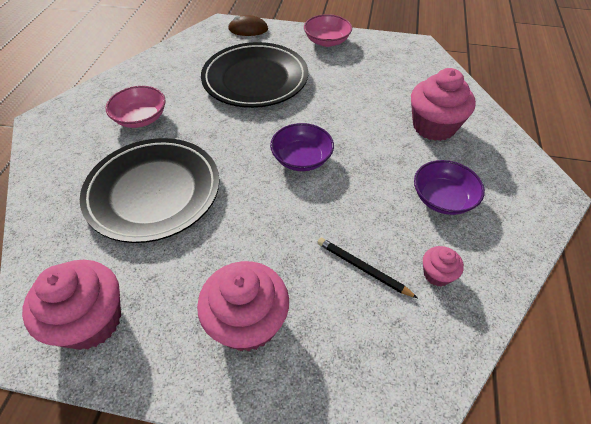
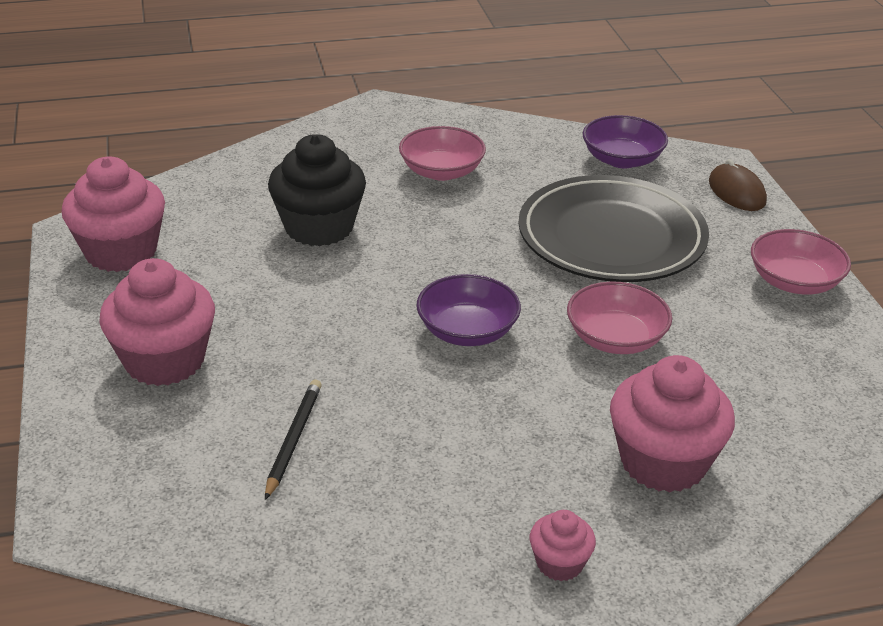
camera: 65 degrees right, 15 degrees down
(153, 192) = (319, 227): black plate -> black cupcake
(338, 108) = (615, 339): none -> pink bowl
(437, 274) = (322, 519): pink cupcake -> pink cupcake (559, 563)
(443, 198) = (484, 502): purple bowl -> purple bowl (622, 159)

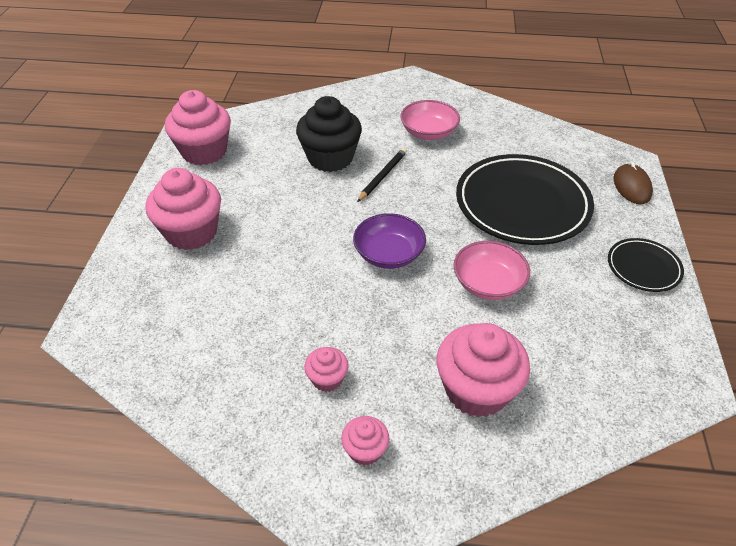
camera: 20 degrees right, 10 degrees up
(293, 440) = (239, 308): black pencil -> black pencil (383, 176)
(465, 496) = (327, 379): none -> pink cupcake
(622, 159) = (558, 146): purple bowl -> none
(794, 282) = (643, 267): pink bowl -> black plate

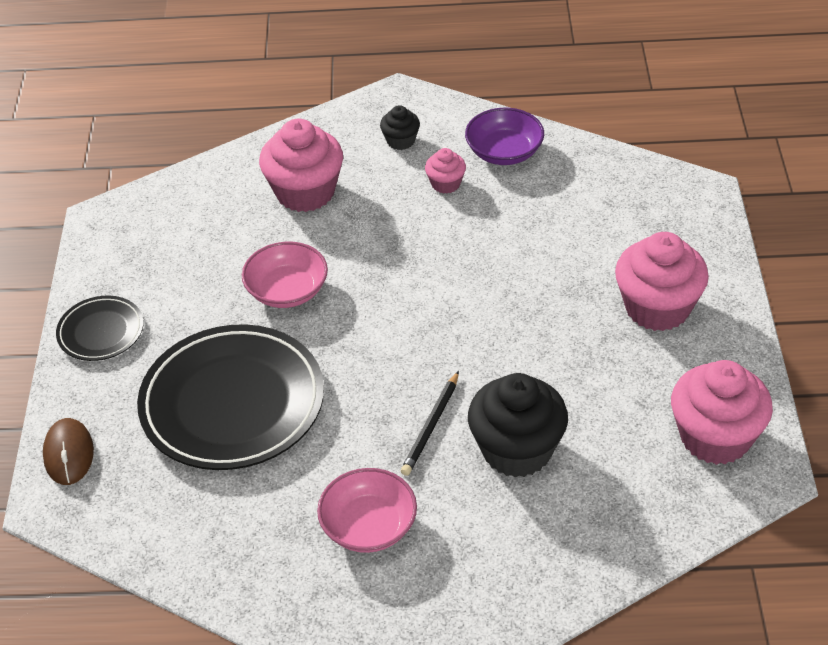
camera: 175 degrees right, 0 degrees up
(365, 450) = (401, 141): pink cupcake -> black cupcake
(389, 254) = (405, 310): purple bowl -> purple bowl (504, 152)

